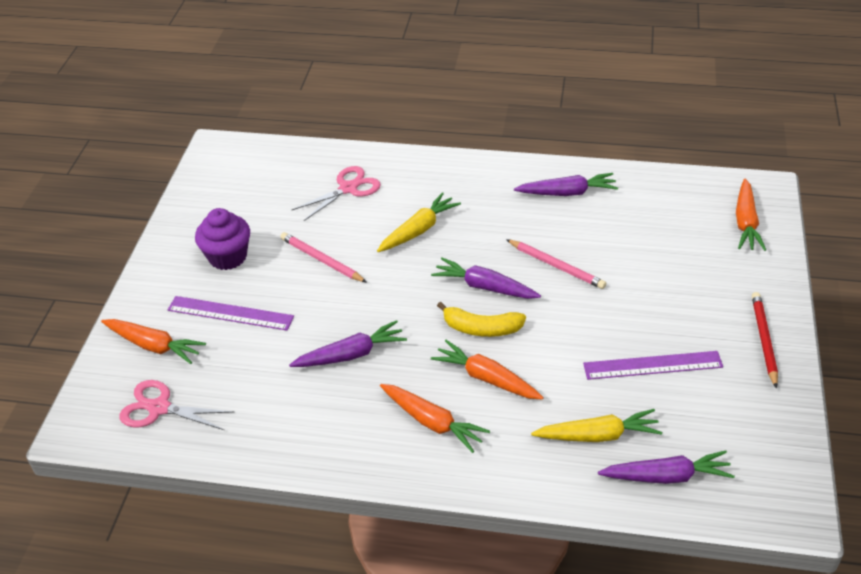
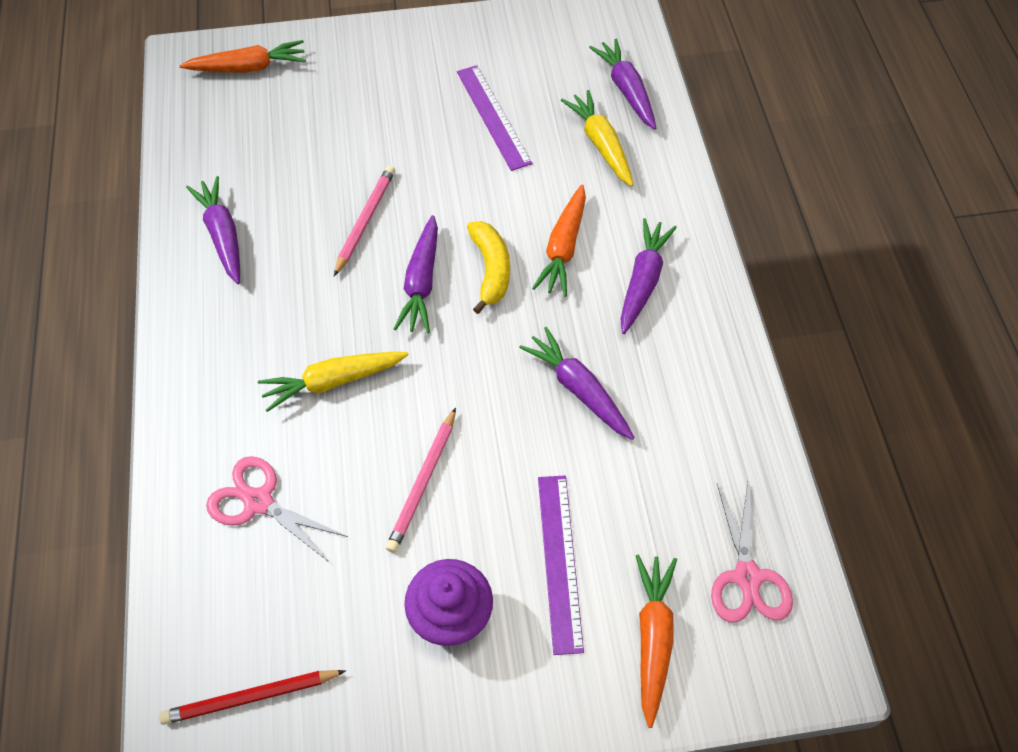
camera: 110 degrees left, 15 degrees up
(418, 230) = (333, 381): yellow carrot -> yellow carrot turned 45 degrees counterclockwise
(432, 422) = (643, 281): orange carrot -> purple carrot
(764, 340) = (429, 41): red pencil -> red pencil (251, 697)

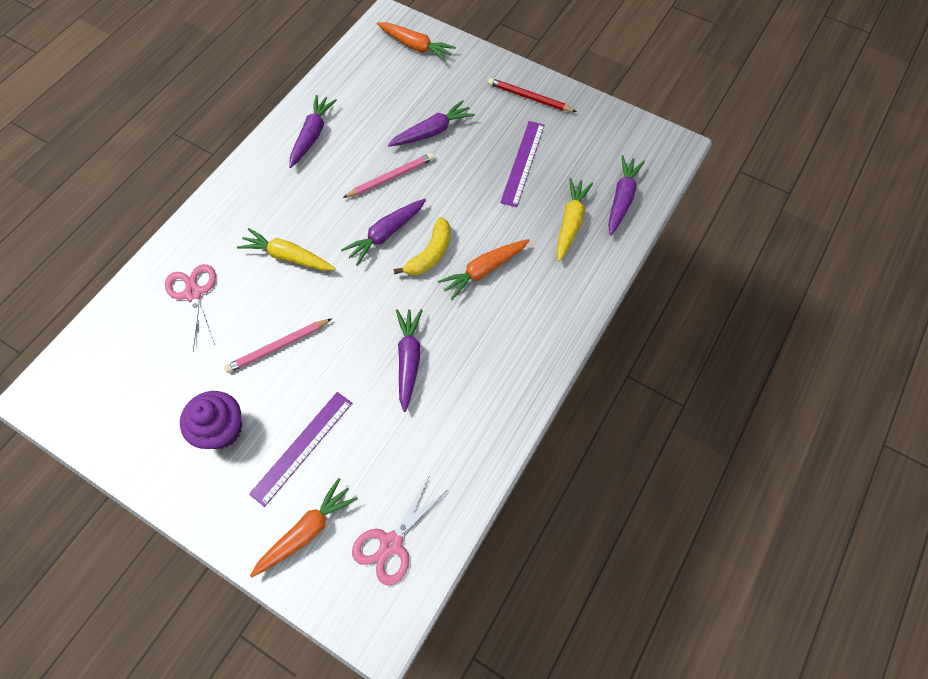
camera: 40 degrees right, 5 degrees up
(251, 697) = (97, 390): red pencil -> red pencil (529, 98)
(643, 281) = (510, 324): purple carrot -> purple carrot (432, 131)

